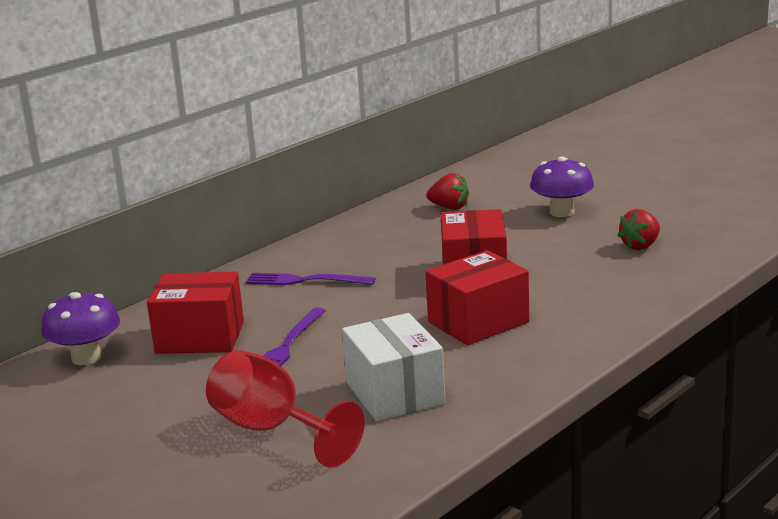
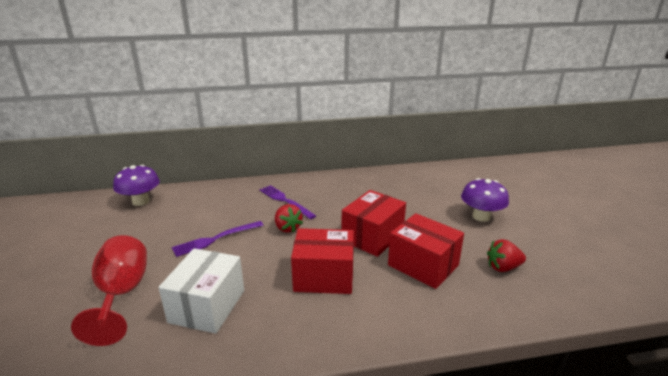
camera: 35 degrees right, 5 degrees up
(200, 337) = (194, 213): red box -> red box (423, 265)
(449, 208) = (419, 186): red strawberry -> red strawberry (287, 228)

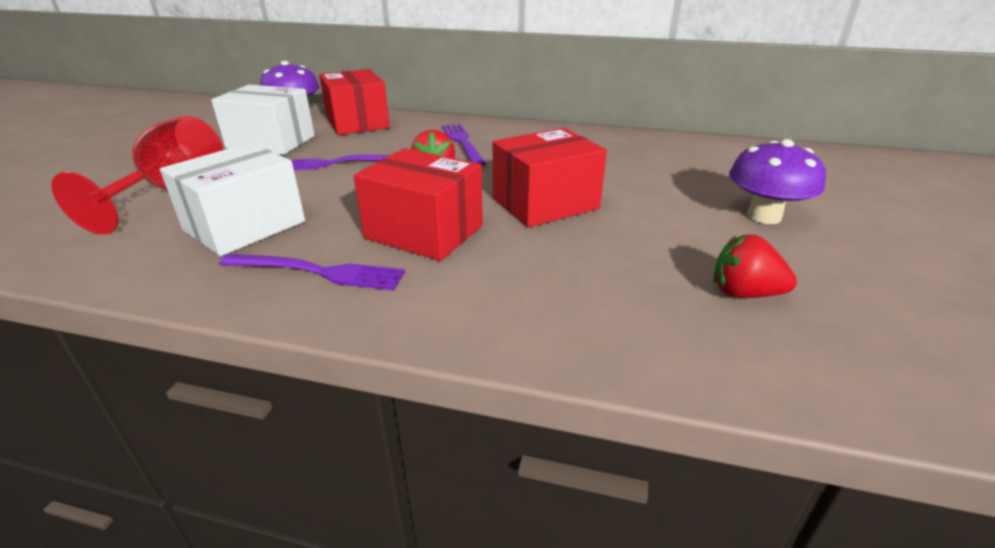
camera: 25 degrees right, 5 degrees up
(149, 231) = (271, 142): none -> white box
(290, 324) = (318, 272): none -> purple fork
(423, 265) = (593, 255): red box -> red box (357, 123)

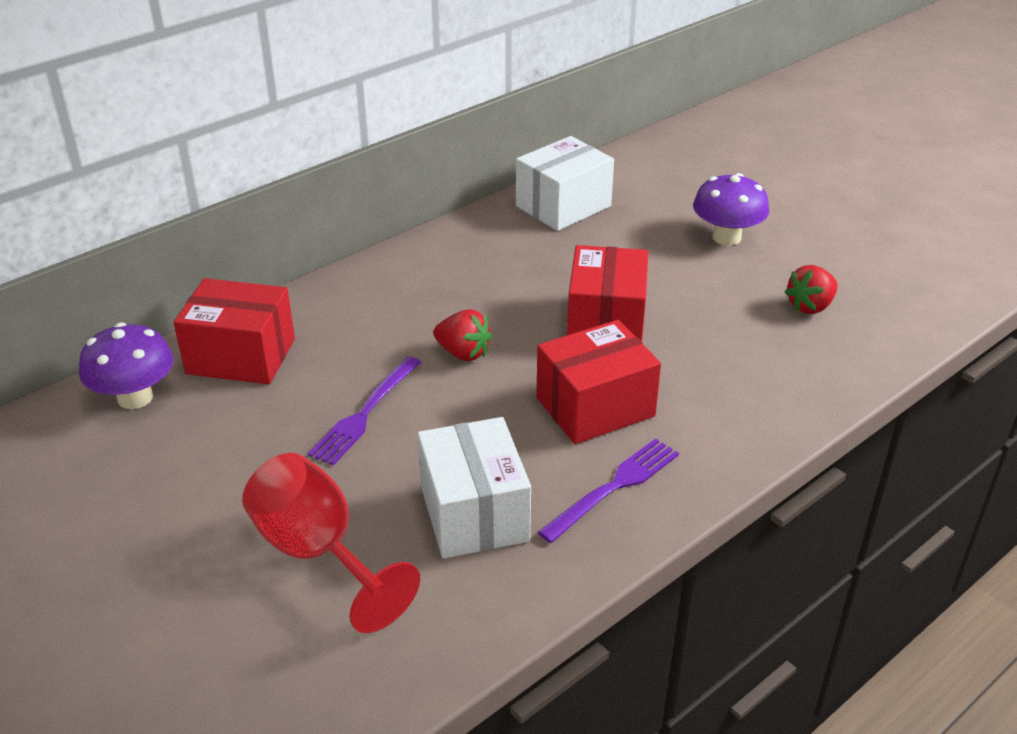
camera: 55 degrees left, 5 degrees up
(271, 142) = (228, 443): white box -> white box (563, 206)
(462, 143) = (408, 307): purple fork -> none

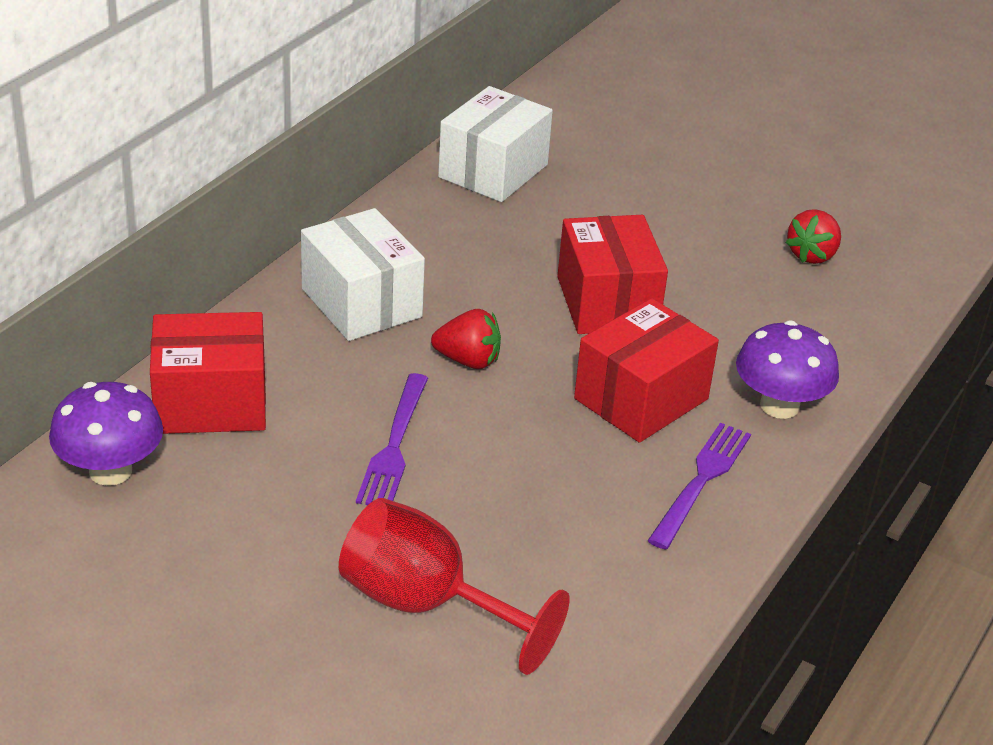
camera: 20 degrees left, 0 degrees up
(474, 513) = (570, 533): white box -> white box (361, 303)
(726, 237) = (691, 187): purple mushroom -> purple mushroom (779, 406)

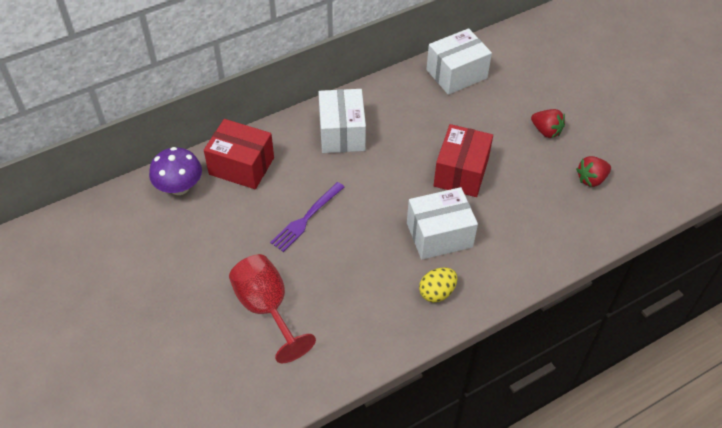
camera: 30 degrees right, 15 degrees up
(468, 360) = (370, 183): red strawberry -> red strawberry (546, 131)
(641, 399) = (439, 235): red box -> white box
(701, 481) = (437, 292): purple fork -> yellow egg
(779, 406) = (507, 264): purple mushroom -> none

